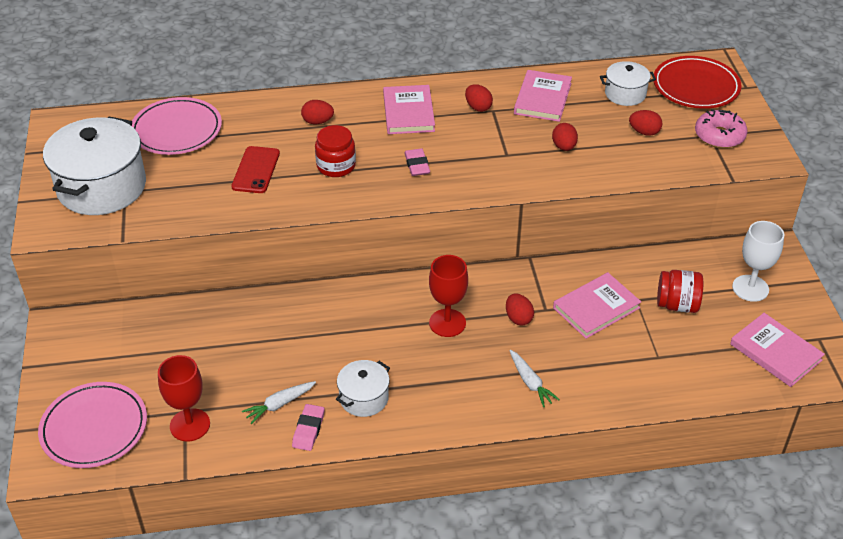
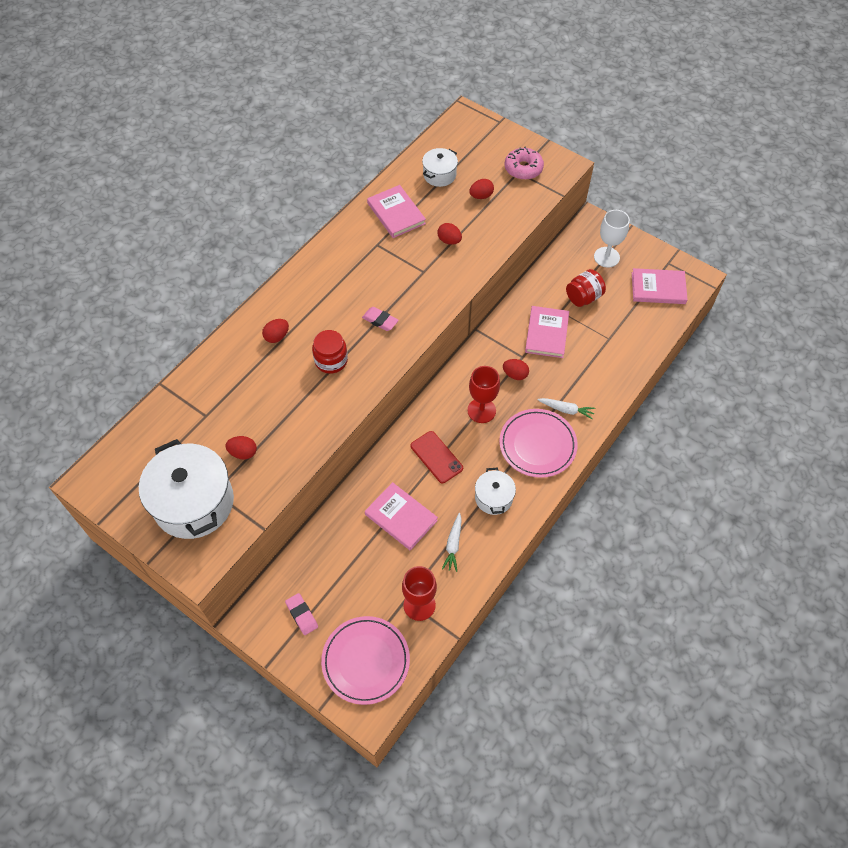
camera: 45 degrees left, 15 degrees up
(177, 130) = (187, 418): pink plate -> pink plate (537, 445)
(256, 170) = (283, 405): red phone -> red phone (436, 457)
(308, 430) = (488, 545): pink eraser -> pink eraser (302, 615)
(408, 112) = (327, 285): pink book -> pink book (401, 517)
(478, 107) = (365, 249): red egg -> red egg (243, 453)
(696, 86) = (472, 141): red plate -> none

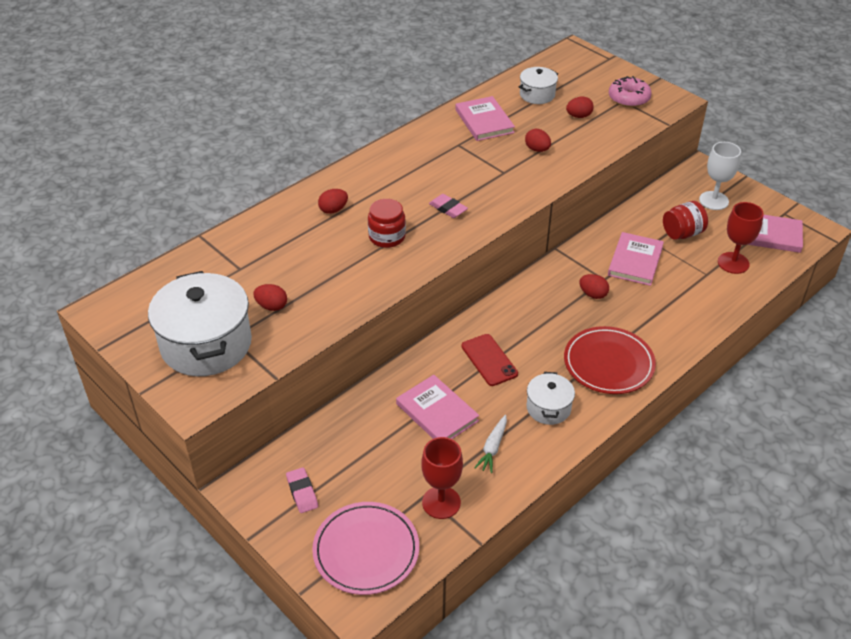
camera: 10 degrees right, 15 degrees down
(481, 410) = (549, 323): red goblet -> red goblet (733, 263)
(537, 445) = (608, 363): pink plate -> red plate
(566, 410) = (647, 334): white carrot -> none

